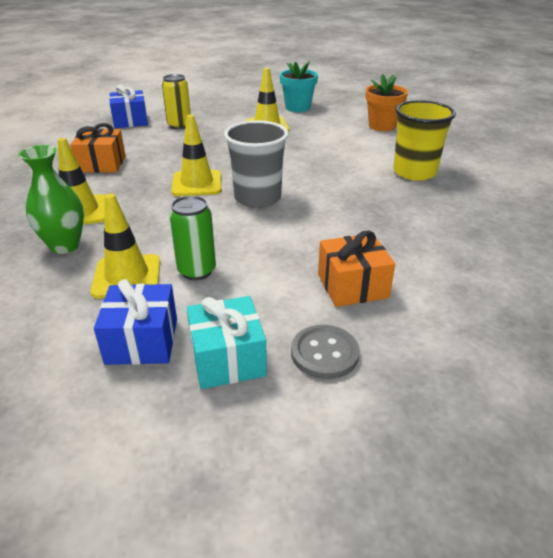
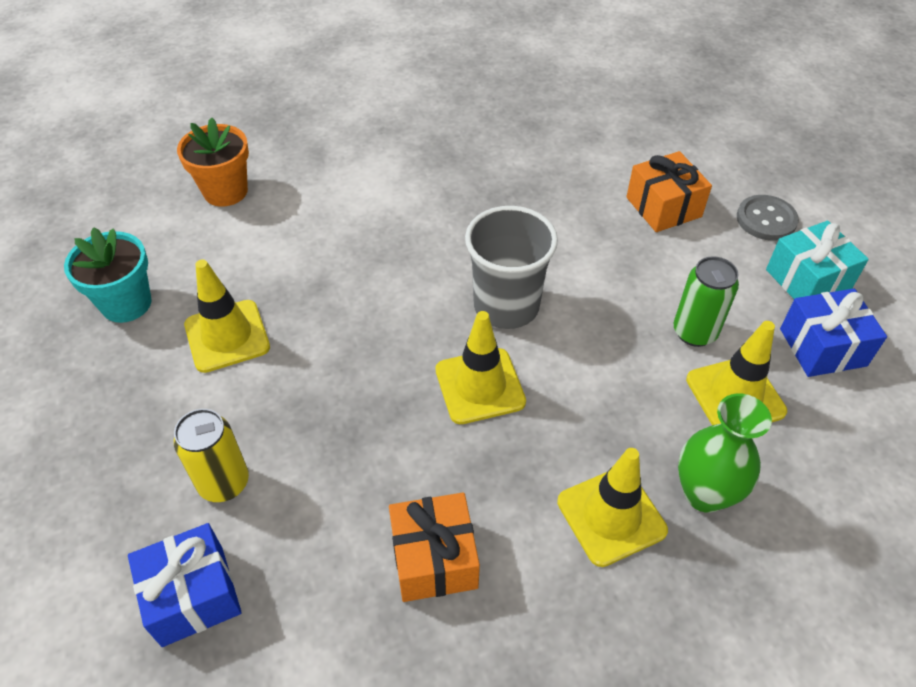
camera: 100 degrees left, 15 degrees up
(414, 172) = (393, 161): yellow cup -> none

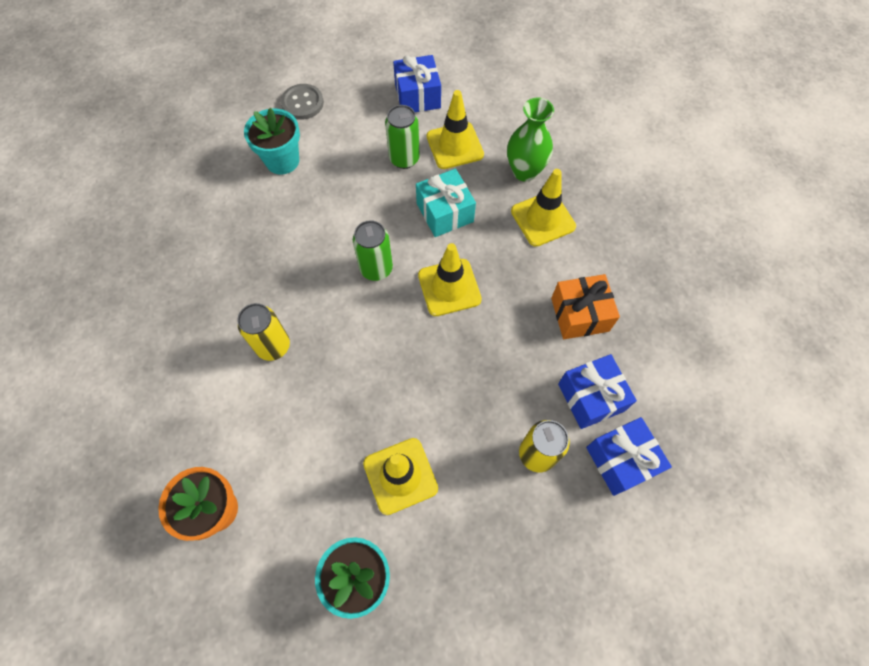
camera: 90 degrees left, 15 degrees up
(295, 562) = (591, 397): none -> blue gift
(400, 218) = (273, 346): none -> yellow can
(506, 306) = (376, 269): grey cup -> green can
(663, 207) = (282, 160): orange gift -> turquoise flower pot
(807, 279) = (361, 92): turquoise gift -> turquoise gift (444, 212)

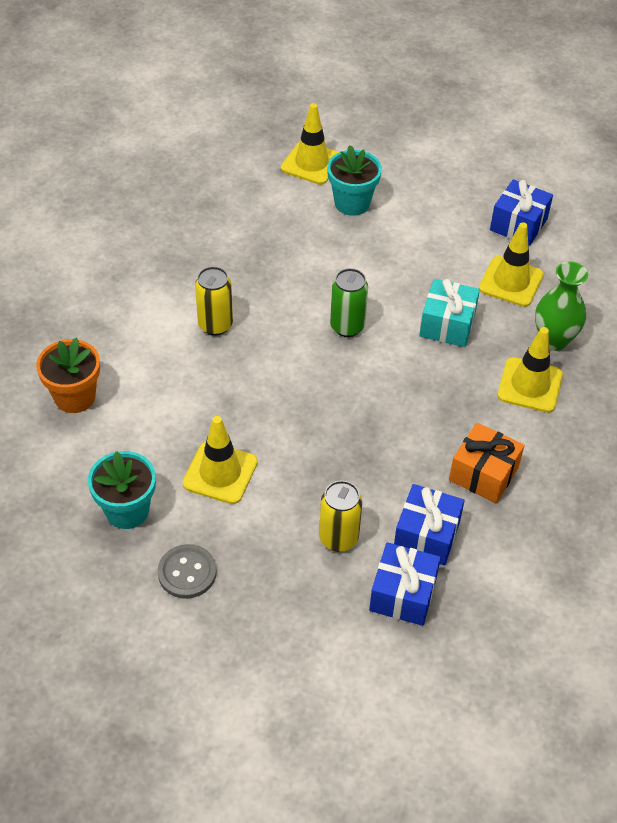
camera: 40 degrees right, 15 degrees down
(302, 103) = (412, 171): grey button -> grey button (187, 572)
(404, 159) = (455, 264): green can -> none
(449, 287) = (392, 379): yellow traffic cone -> yellow traffic cone (311, 163)

